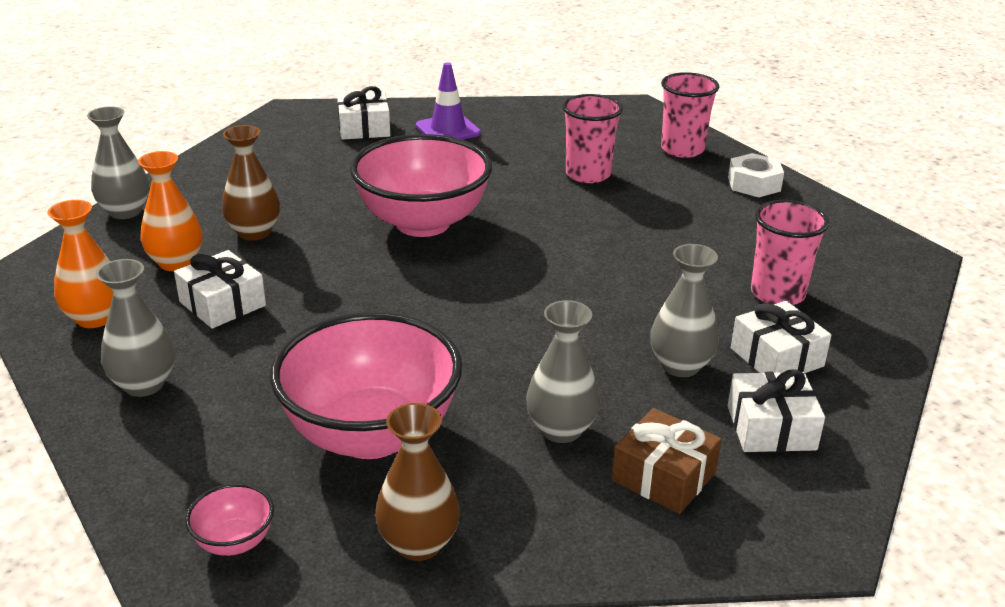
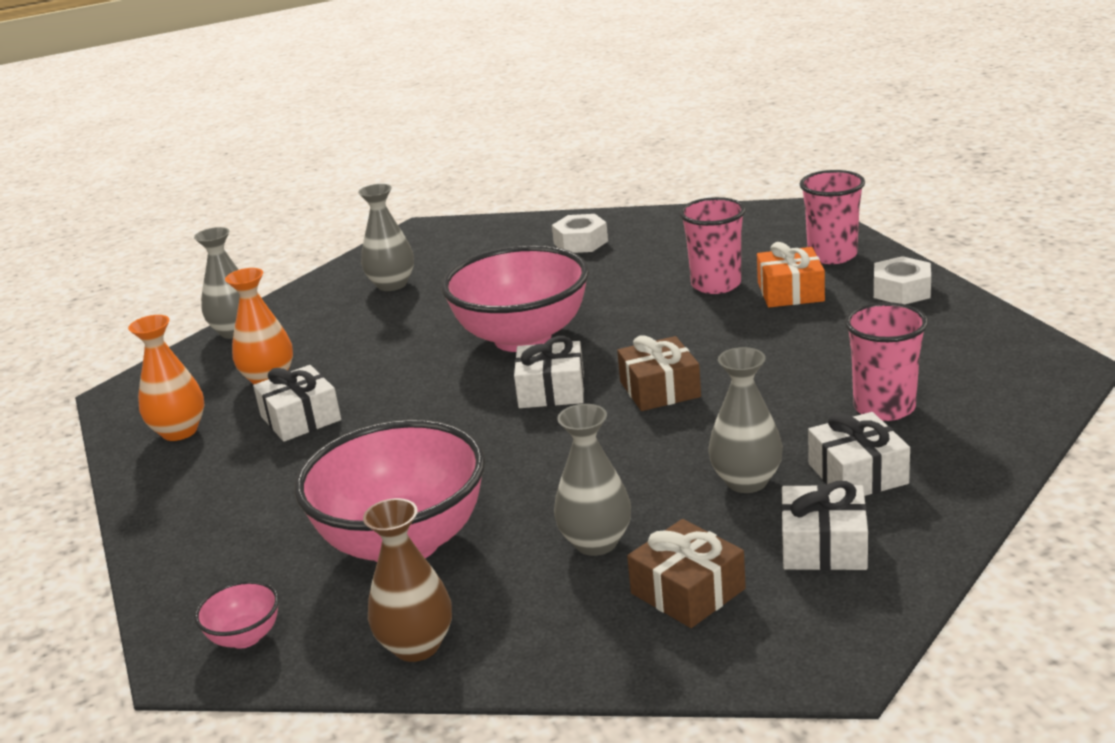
camera: 15 degrees right, 5 degrees down
(144, 384) = (206, 493): grey vase -> grey vase (392, 284)
(254, 232) = (352, 350): brown vase -> none
(364, 128) = (494, 244): white gift -> white gift (551, 390)
(448, 130) = (580, 242): purple traffic cone -> white nut
(570, 275) = (660, 389): none -> brown gift
(657, 183) = (790, 292): none -> orange gift

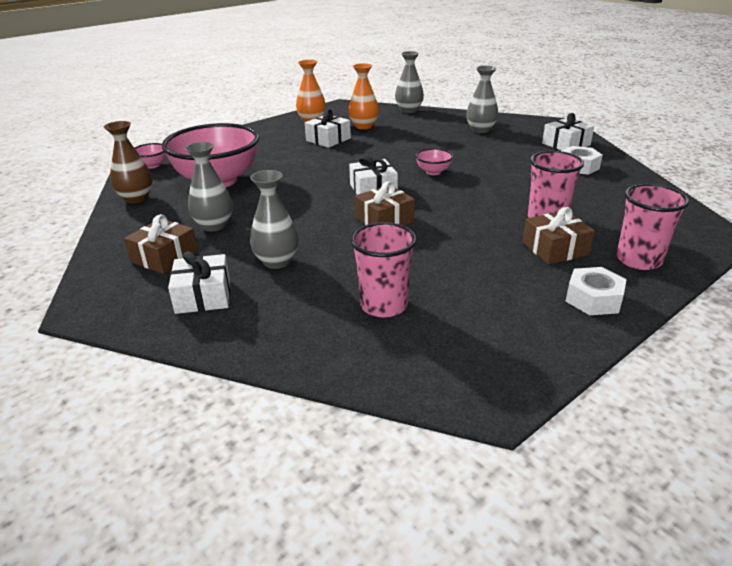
camera: 70 degrees right, 5 degrees up
(522, 338) = (433, 172): pink bowl -> pink bowl, size x0.41
(790, 292) = (555, 249): orange gift -> brown gift
(858, 474) = (289, 301): white gift -> white gift (566, 144)

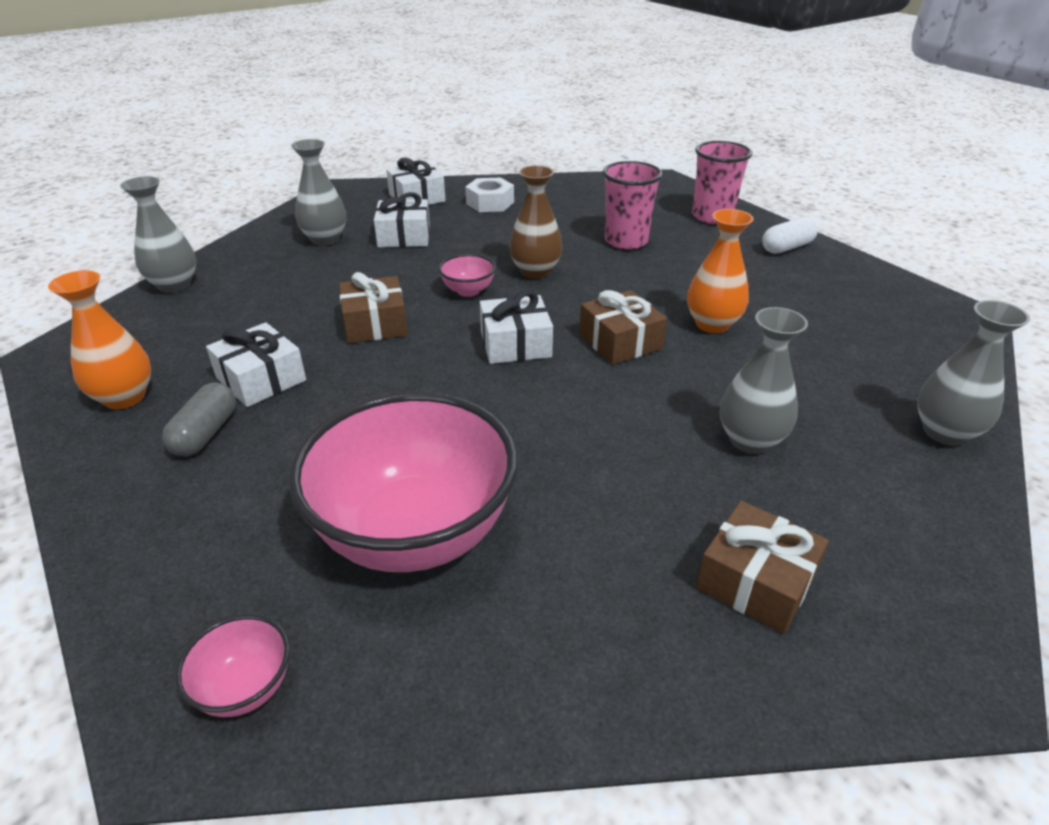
camera: 85 degrees left, 5 degrees up
(136, 198) = (472, 685): brown vase -> brown vase (535, 271)
(203, 296) = (865, 514): white gift -> white gift (404, 236)
(214, 225) = (629, 521): grey vase -> grey vase (944, 432)
(287, 137) = (206, 433): none -> grey capsule
(364, 126) = (218, 336): orange vase -> orange vase (712, 324)
(383, 305) = (835, 357): pink cup -> none
(555, 249) = (694, 248): brown gift -> brown gift (375, 324)
(593, 299) = (787, 247): white nut -> white capsule

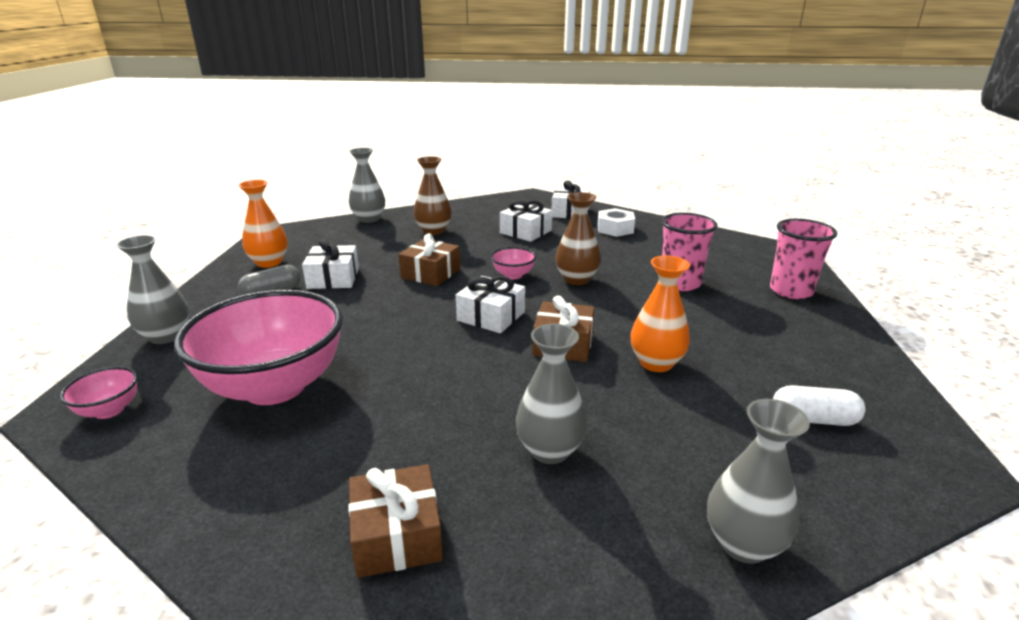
camera: 40 degrees right, 10 degrees down
(292, 271) = (433, 231): none -> brown vase
(325, 239) = (478, 220): grey vase -> grey vase (166, 336)
(787, 247) = (830, 337): white capsule -> white capsule (813, 419)

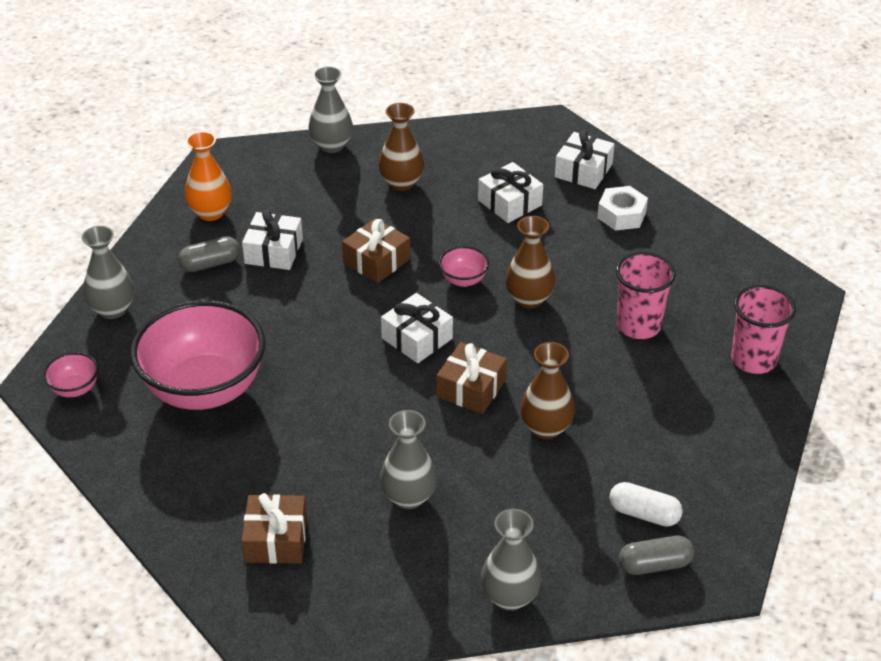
camera: 15 degrees right, 15 degrees up
(656, 363) = (546, 428): orange vase -> brown vase
(873, 468) = (654, 565): none -> grey capsule

